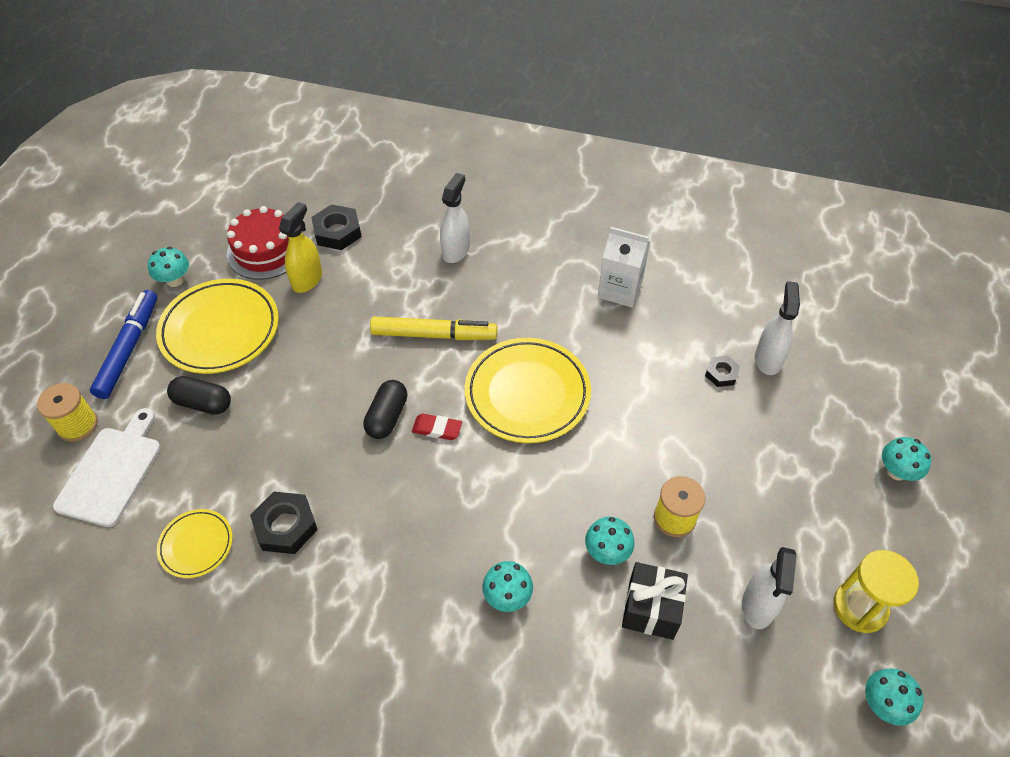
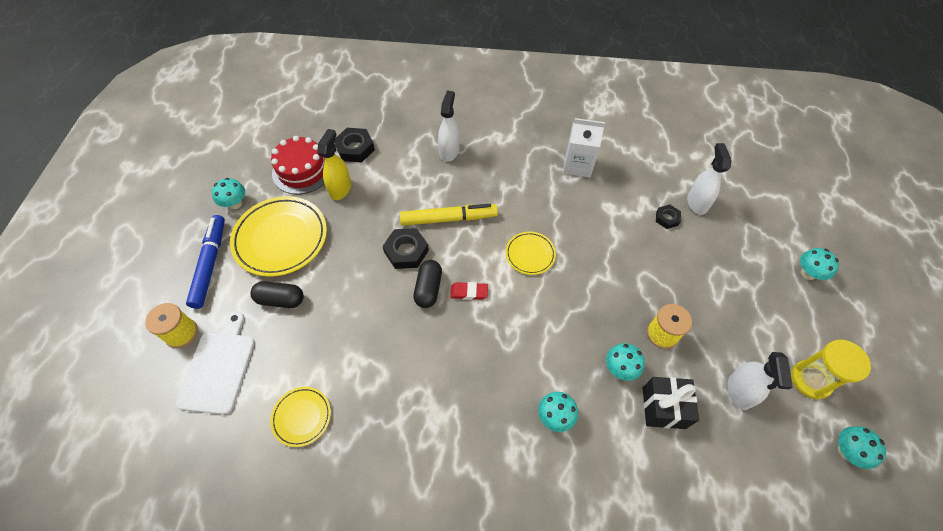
camera: 10 degrees left, 5 degrees up
(286, 526) = (370, 389): black nut -> black nut (406, 251)
(527, 393) = (530, 254): yellow plate -> yellow plate, size x0.52

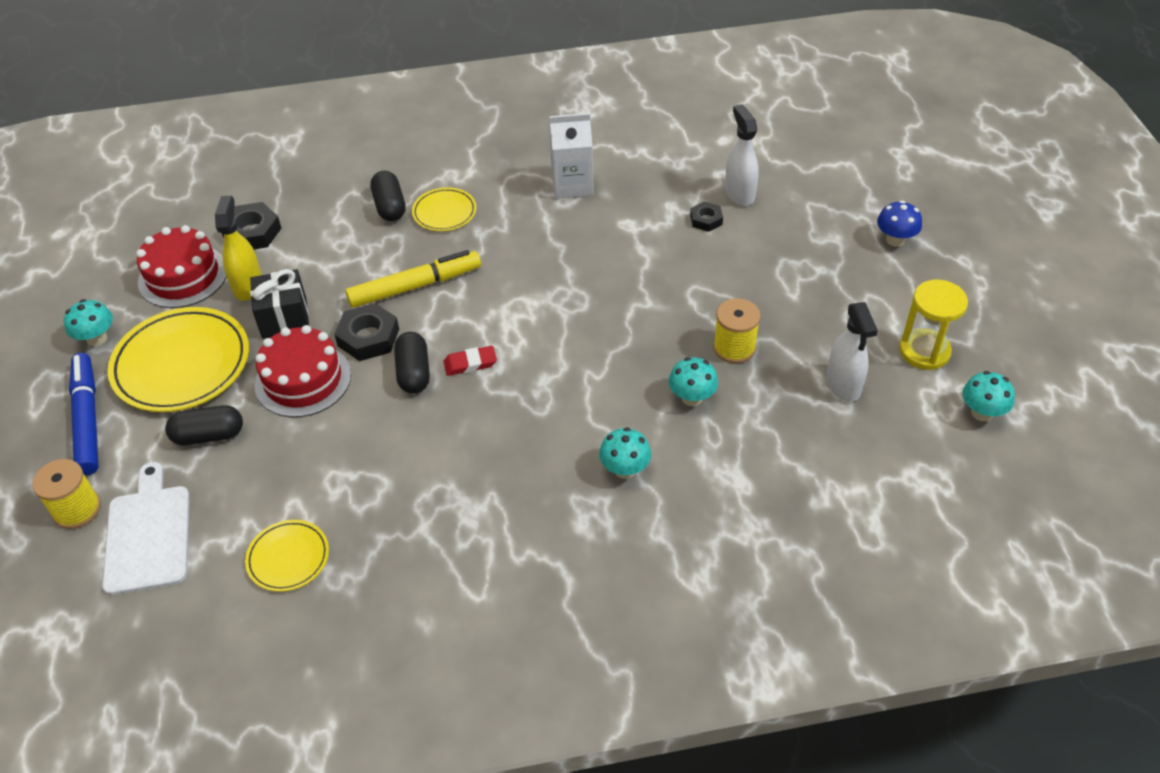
camera: 15 degrees left, 10 degrees down
(354, 273) = (303, 380): none -> red cake
(449, 151) = (389, 206): white spray bottle -> black capsule
(530, 254) = (539, 301): yellow plate -> yellow plate (444, 212)
(663, 407) = (757, 425): black gift -> black gift (284, 318)
(808, 273) = (895, 240): turquoise mushroom -> blue mushroom

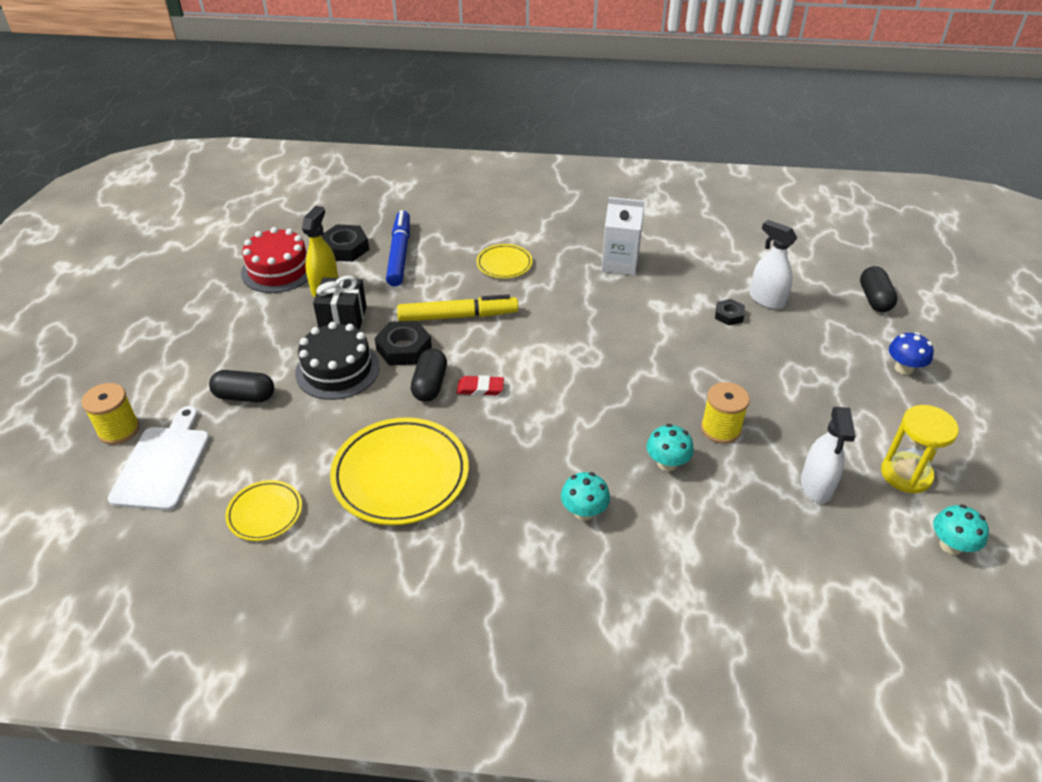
camera: 15 degrees right, 5 degrees down
(87, 419) = (159, 361): blue marker -> blue marker (399, 254)
(97, 338) = (194, 302): turquoise mushroom -> none
(182, 364) = (248, 336): yellow plate -> yellow plate (400, 475)
(303, 380) = (337, 370): red cake -> black cake
(389, 206) = (461, 250): black capsule -> black capsule (874, 299)
(739, 193) = (766, 299): white spray bottle -> white spray bottle turned 45 degrees counterclockwise

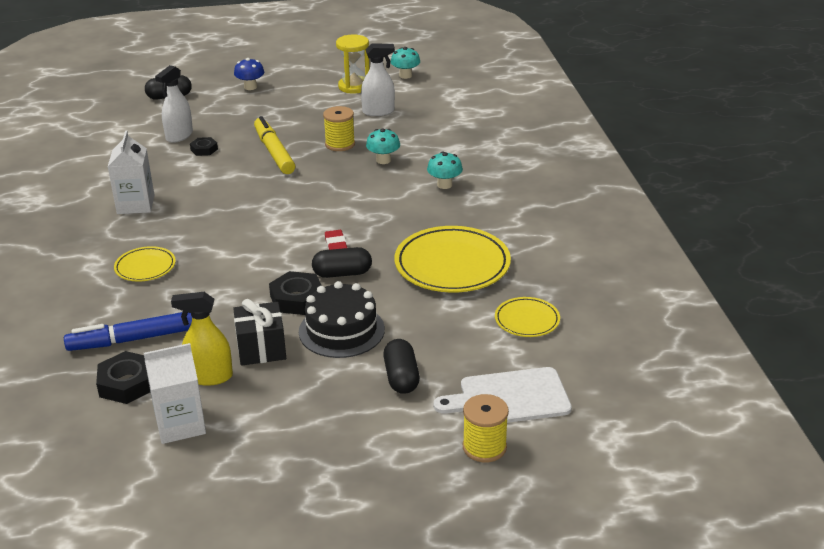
camera: 105 degrees left, 10 degrees down
(278, 269) = (180, 425): red cake -> white carton
(458, 316) = (239, 278): yellow marker -> yellow marker (274, 152)

